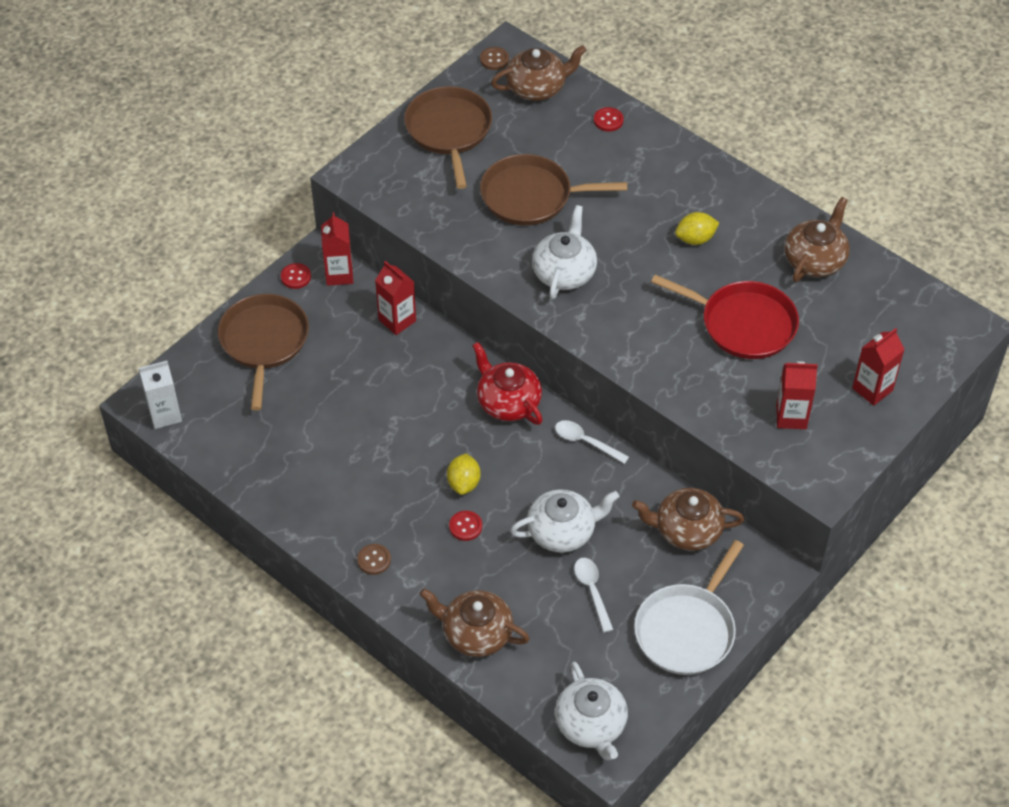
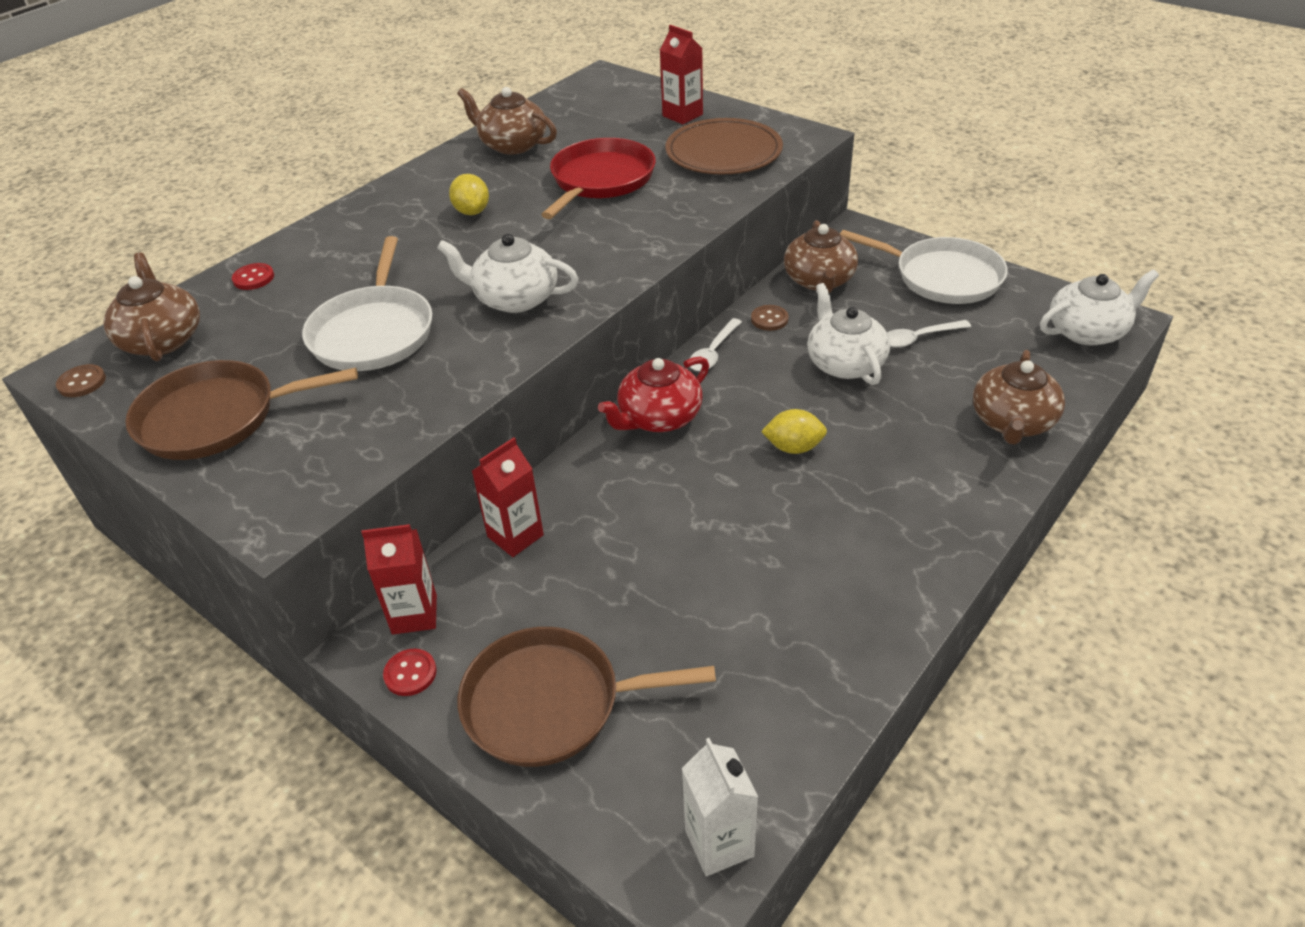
camera: 90 degrees left, 10 degrees down
(374, 560) = (939, 523): brown button -> brown button (769, 319)
(465, 526) = (860, 441): red button -> none
(531, 196) = (373, 332): brown pan -> white pan
(791, 417) = (723, 152): red carton -> brown plate

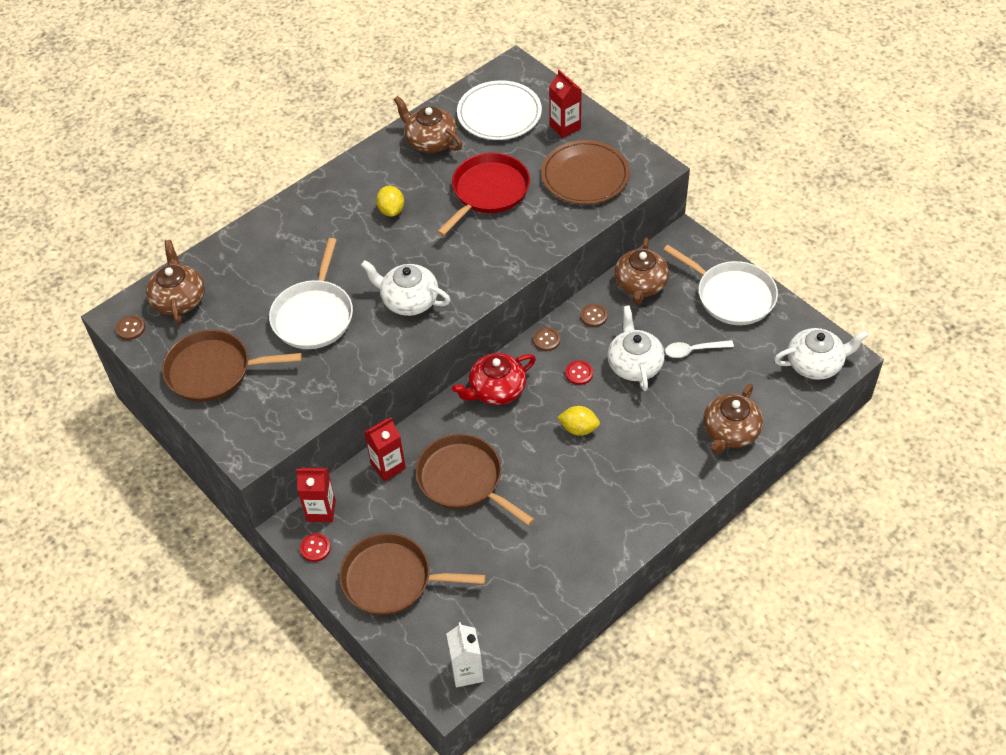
camera: 10 degrees right, 10 degrees up
(253, 278) = (237, 252): red button -> red button (579, 373)
(595, 113) = (499, 114): none -> white plate
(638, 537) = (463, 480): none -> brown pan
(713, 352) = (546, 340): white spoon -> brown button

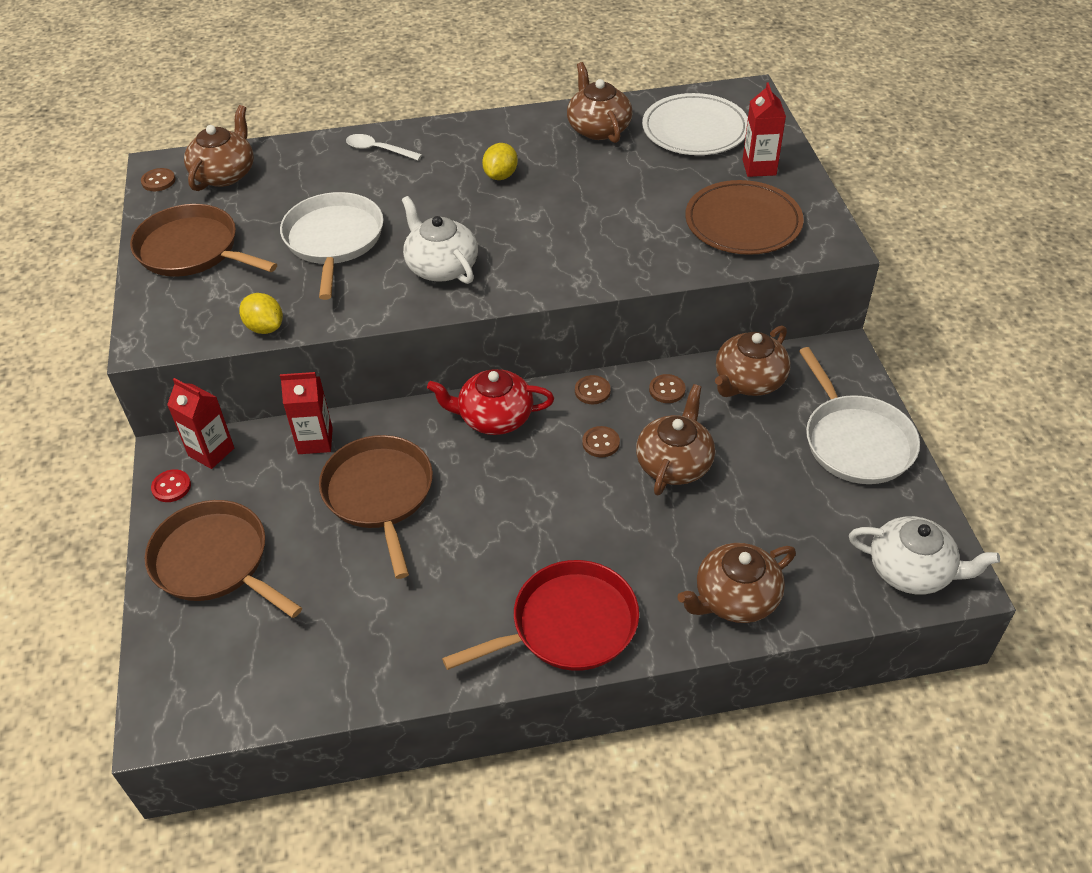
camera: 30 degrees right, 5 degrees down
(314, 315) = (334, 240): white pan -> white pan turned 135 degrees clockwise
(467, 671) = (200, 711): white carton -> none
(488, 192) = (618, 197): red pan -> red pan (568, 625)
(578, 428) = (552, 503): yellow lemon -> yellow lemon (265, 327)
(579, 373) = (601, 443): red button -> brown button
(634, 364) = (674, 463): white teapot -> brown teapot
(693, 350) = (759, 481): white spoon -> white spoon (378, 150)

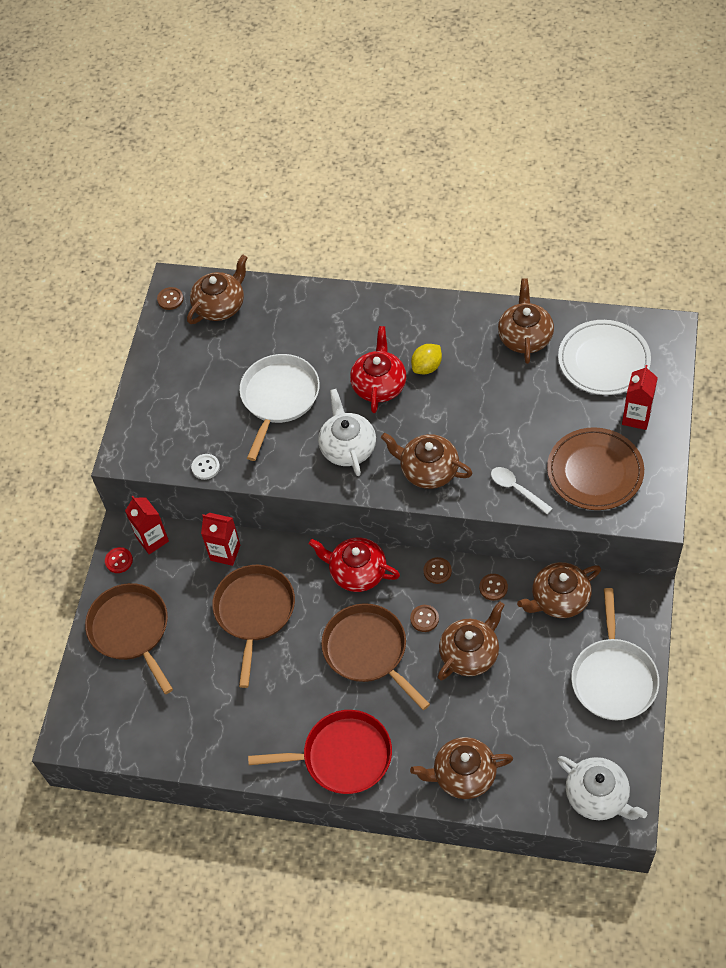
camera: 25 degrees right, 10 degrees up
(193, 250) = (176, 378): brown pan -> brown pan (368, 651)
(265, 327) = (205, 467): yellow lemon -> white button
(378, 150) = (342, 312): white spoon -> white spoon (516, 489)
(452, 202) = (379, 385): none -> red teapot
(550, 265) = (428, 470): none -> brown teapot

